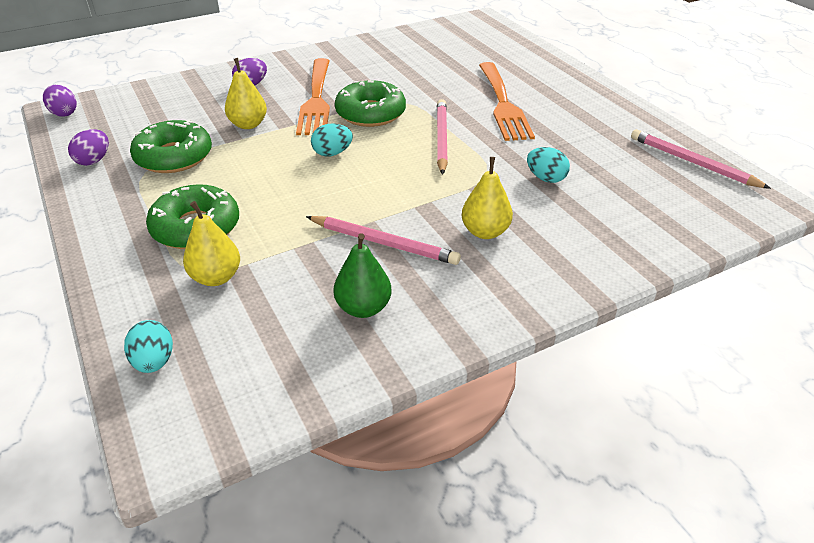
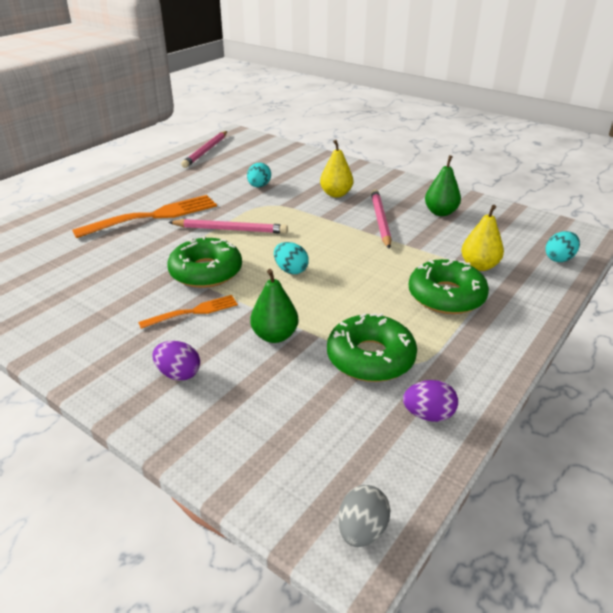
camera: 115 degrees left, 5 degrees down
(64, 113) = (362, 530): purple egg -> grey egg
(248, 124) = (275, 336): yellow pear -> green pear
(316, 99) = (192, 312): orange fork -> orange fork, size x0.54
(441, 138) = (230, 229): pink pencil -> pink pencil turned 150 degrees counterclockwise

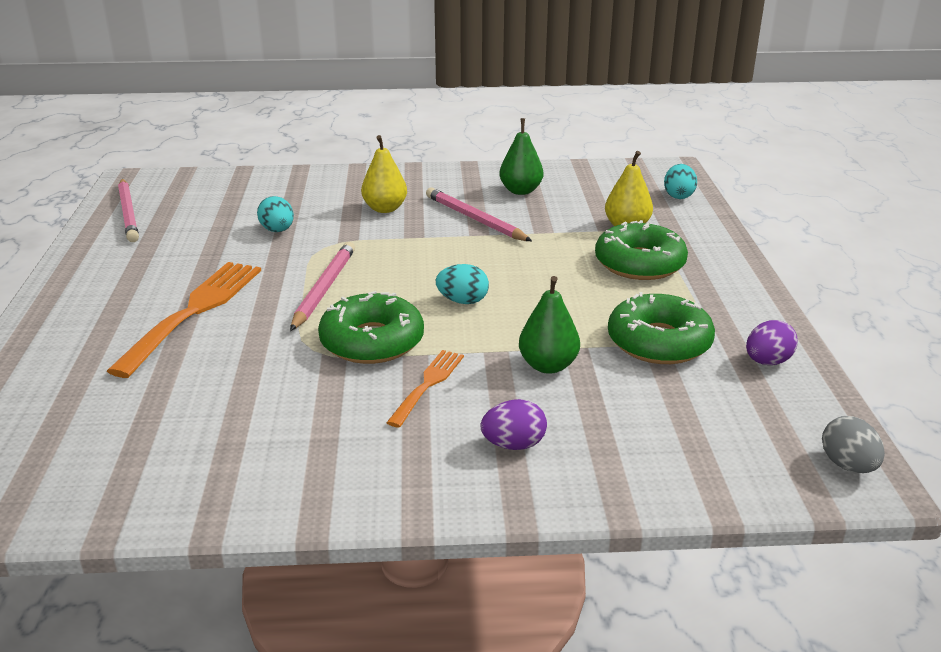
camera: 40 degrees left, 5 degrees down
(230, 229) = (324, 288): pink pencil -> pink pencil turned 45 degrees counterclockwise

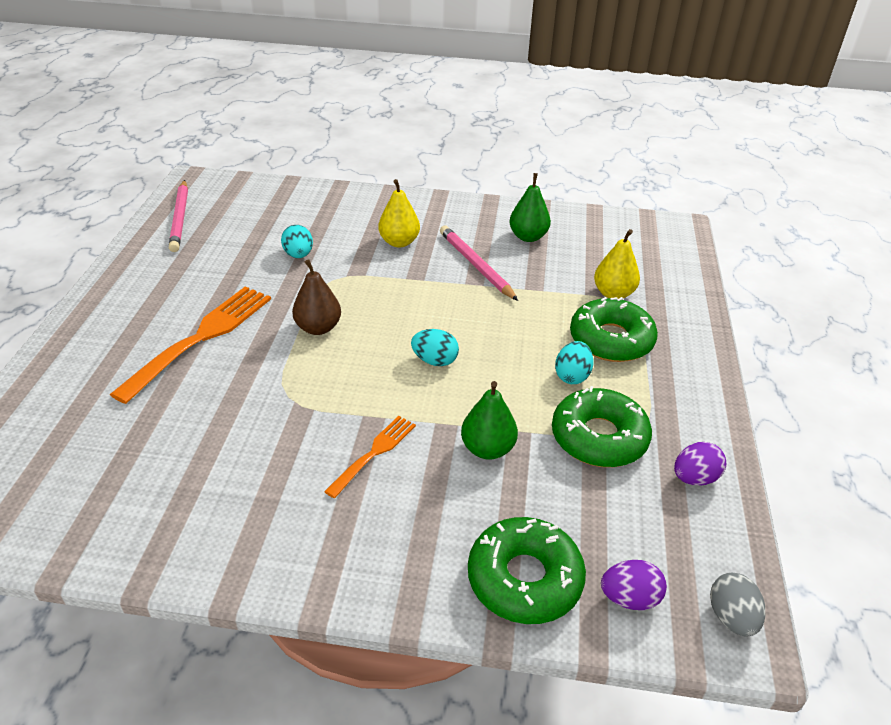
camera: 10 degrees right, 10 degrees up
(324, 288) = (318, 328): pink pencil -> brown pear
(372, 341) = (341, 395): green donut -> green donut (524, 579)
(513, 445) = (428, 536): purple egg -> purple egg (629, 598)
(678, 196) = (675, 262): turquoise egg -> turquoise egg (572, 376)

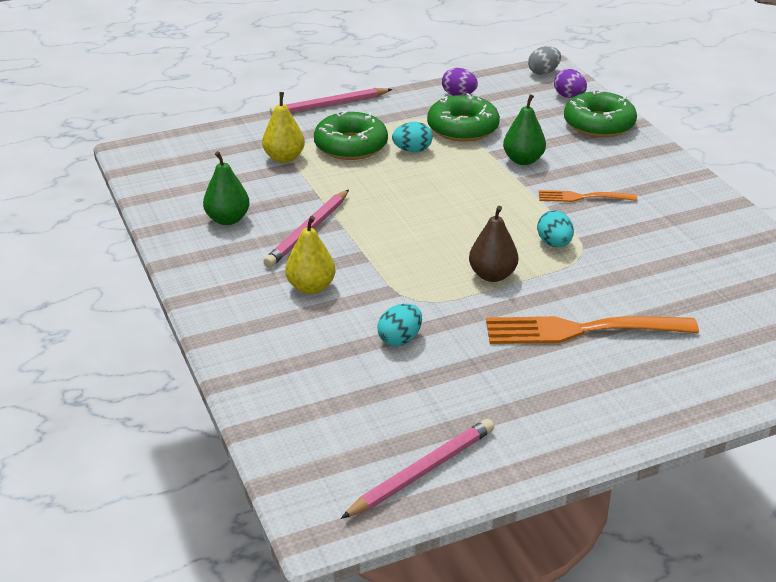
camera: 120 degrees left, 5 degrees down
(435, 361) = (463, 207): turquoise egg -> turquoise egg (554, 244)
(718, 360) = (329, 105): none -> pink pencil

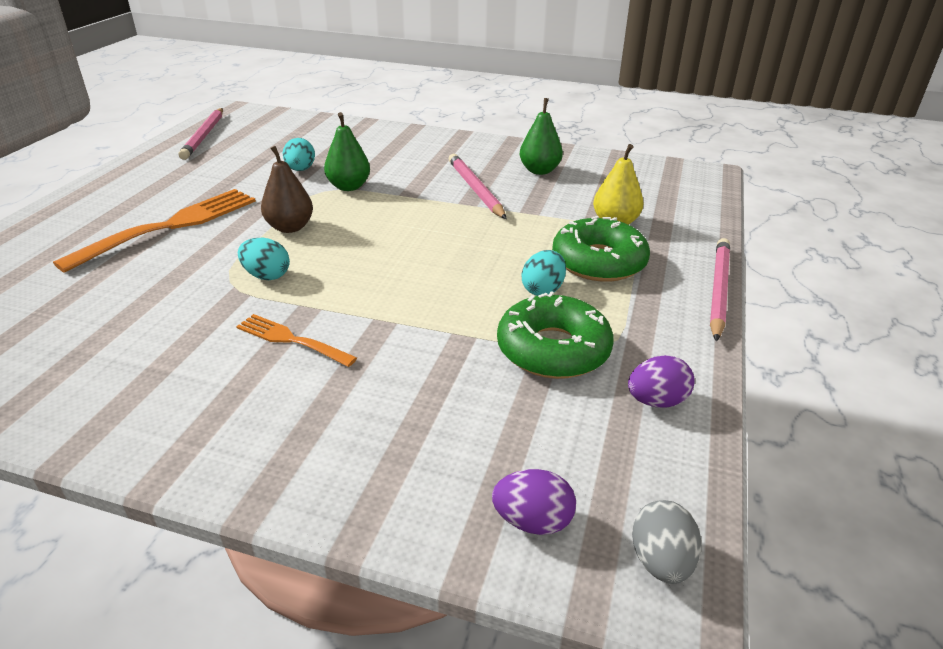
camera: 130 degrees right, 0 degrees up
(311, 287) = (405, 166): yellow pear -> none
(523, 160) = (420, 348): green pear -> green pear (349, 187)
(583, 197) = (292, 340): orange fork -> orange fork turned 105 degrees counterclockwise
(599, 124) = (409, 483): green donut -> none

